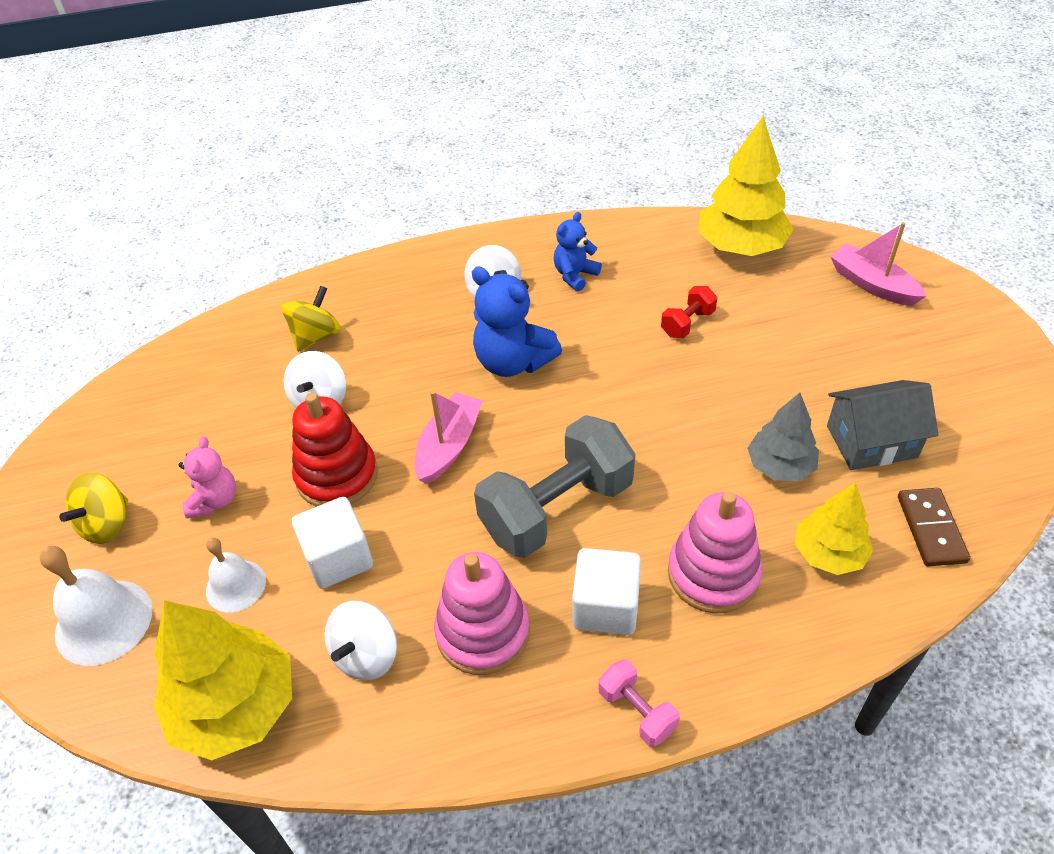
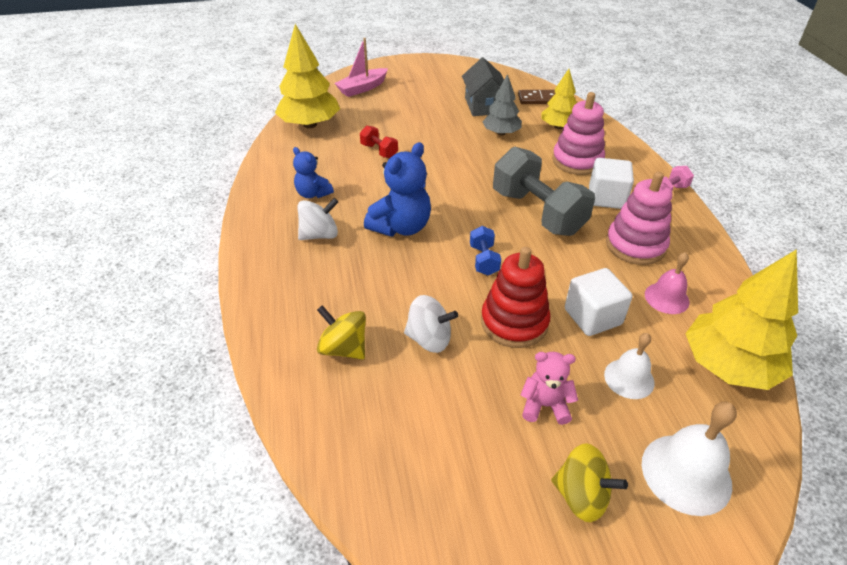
camera: 90 degrees left, 5 degrees down
(366, 655) = (666, 298): white spinning top -> pink bell
(449, 446) = (484, 260): pink boat -> blue dumbbell

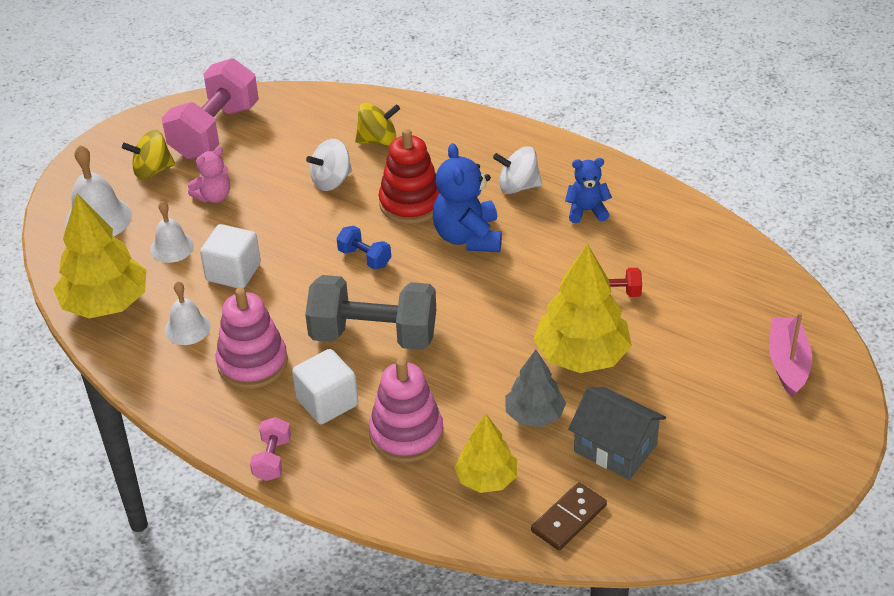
camera: 135 degrees right, 0 degrees up
(310, 124) = (733, 271): yellow tree -> yellow tree (581, 356)
(319, 235) = (518, 186): white spinning top -> white spinning top turned 75 degrees clockwise
(466, 497) = (215, 131): none -> pink dumbbell
(514, 322) = (286, 229): red stacking toy -> red stacking toy (411, 203)
(666, 298) = (187, 328): pink bell -> white bell

